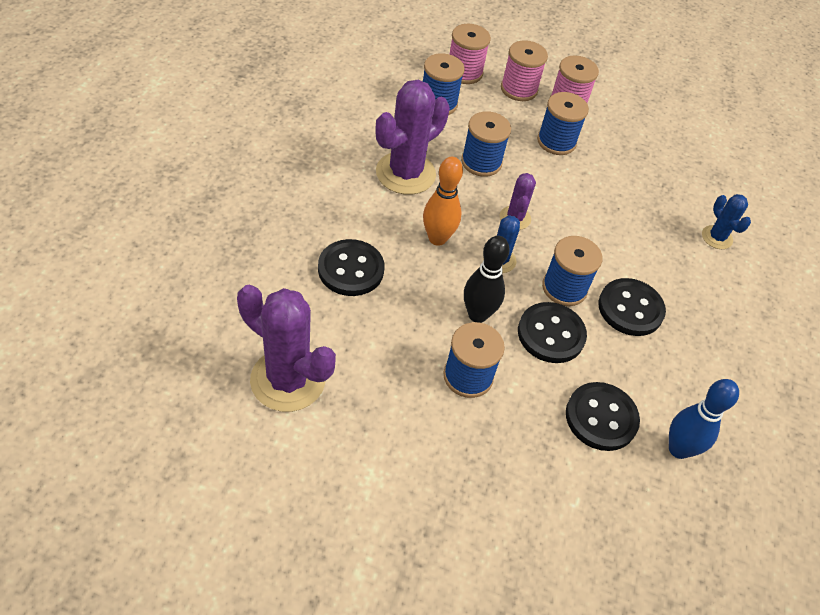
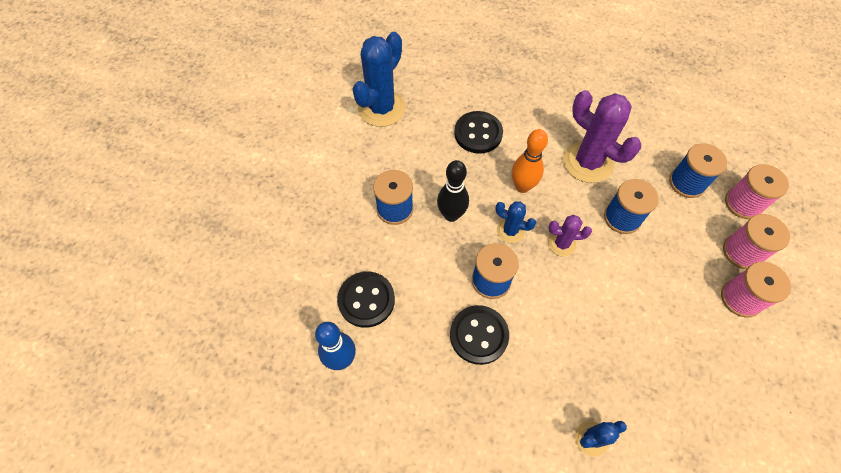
camera: 95 degrees right, 10 degrees up
(288, 380) = (381, 108): purple cactus -> blue cactus
(551, 334) = (441, 267): black button -> none
(556, 141) = (676, 284): blue spool -> none

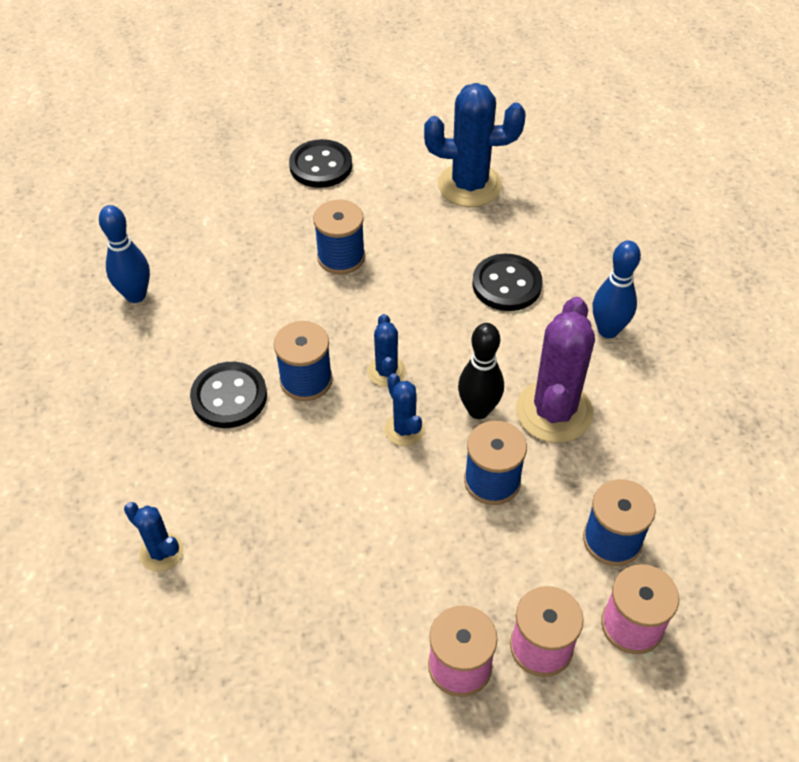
camera: 60 degrees right, 10 degrees down
(366, 300) = (213, 284): black button -> black button (321, 166)
(451, 215) = (369, 308): black bowling pin -> black bowling pin (478, 410)
(522, 186) = (460, 358): orange bowling pin -> none
(543, 106) = (608, 330): none -> blue bowling pin
(561, 244) = (404, 429): purple cactus -> blue cactus

